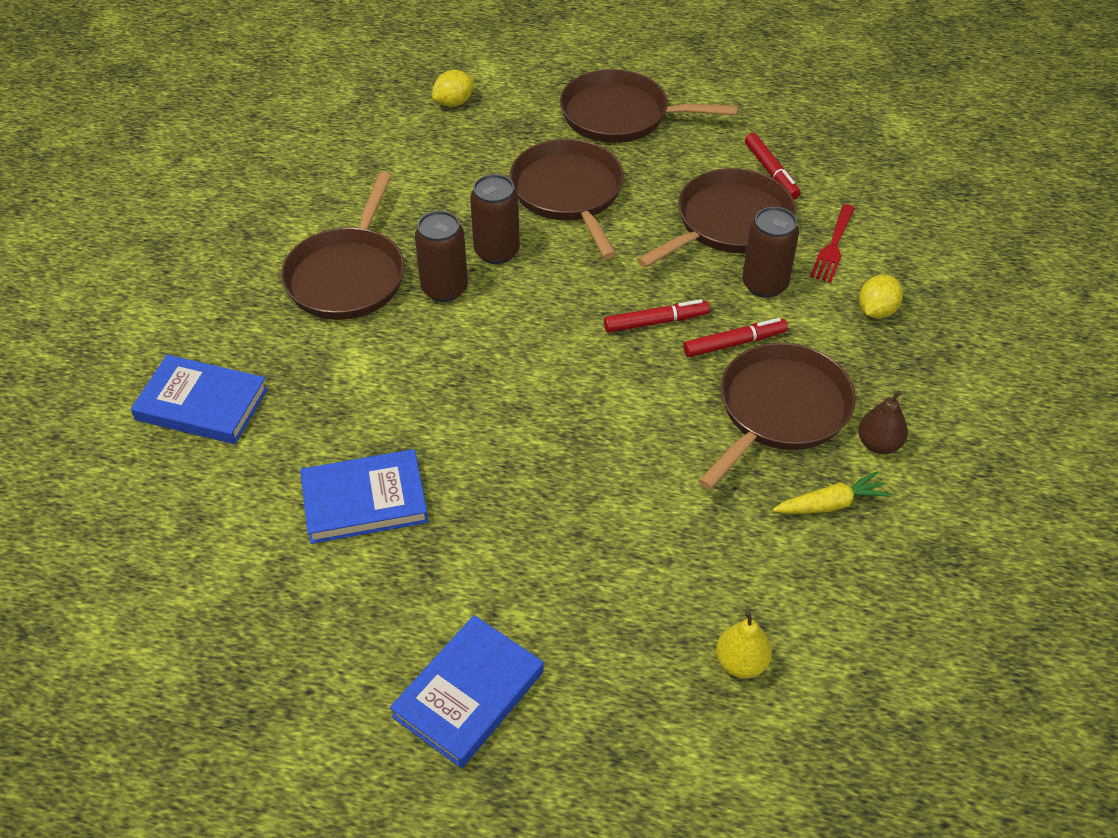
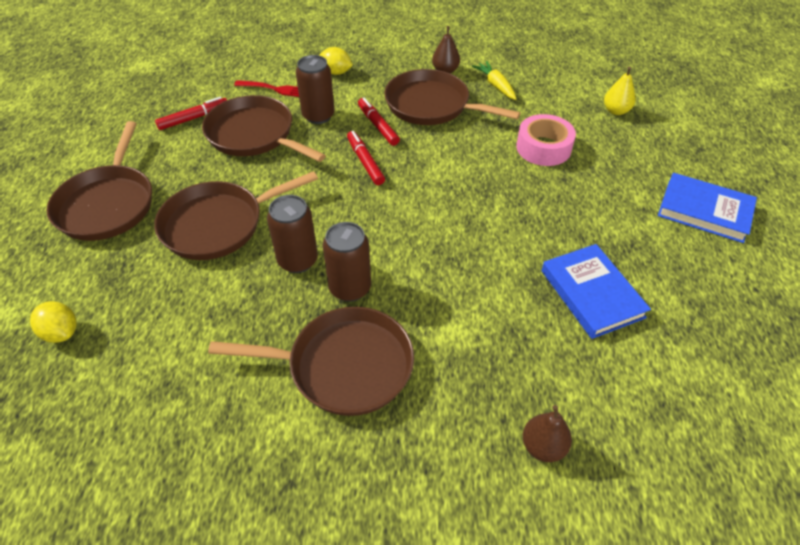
camera: 100 degrees left, 0 degrees up
(202, 404) = (543, 446): blue book -> brown pear
(654, 527) = (543, 148): none -> pink tape

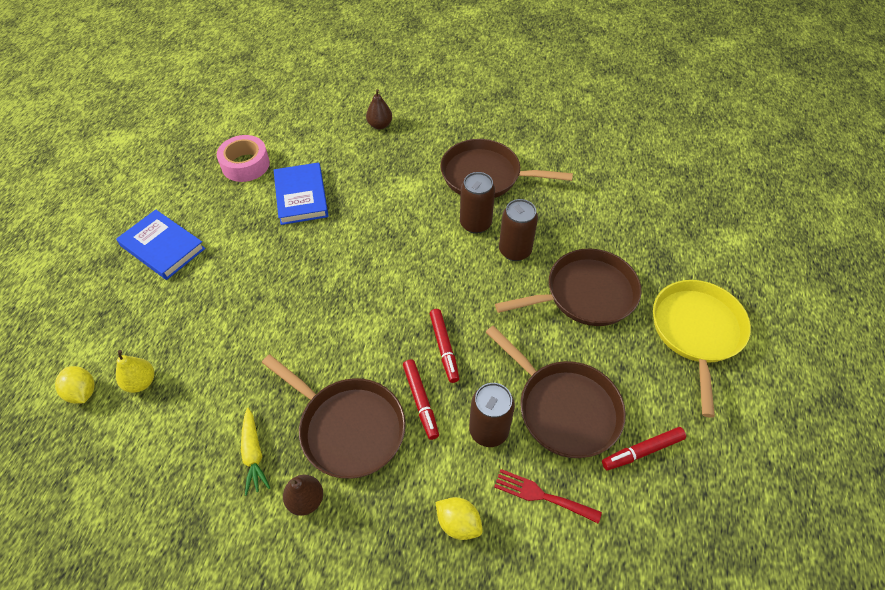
camera: 170 degrees left, 5 degrees up
(61, 332) = (683, 220): yellow lemon -> yellow lemon (82, 392)
(108, 204) = (696, 331): brown pan -> yellow pan
(543, 148) = (255, 339): pink tape -> pink tape (245, 164)

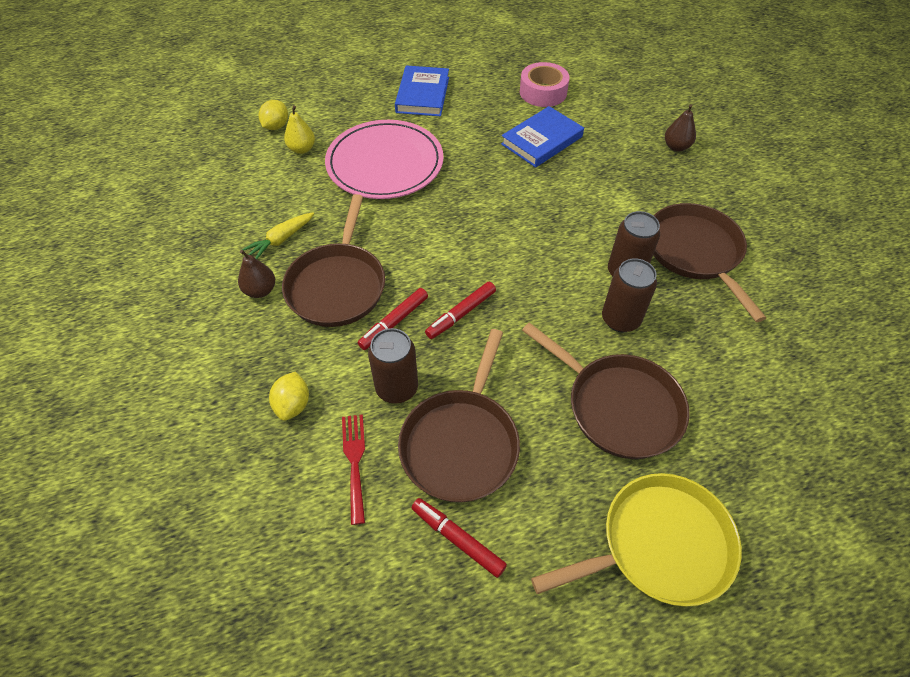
camera: 60 degrees right, 0 degrees up
(227, 320) = (385, 163): none -> pink plate

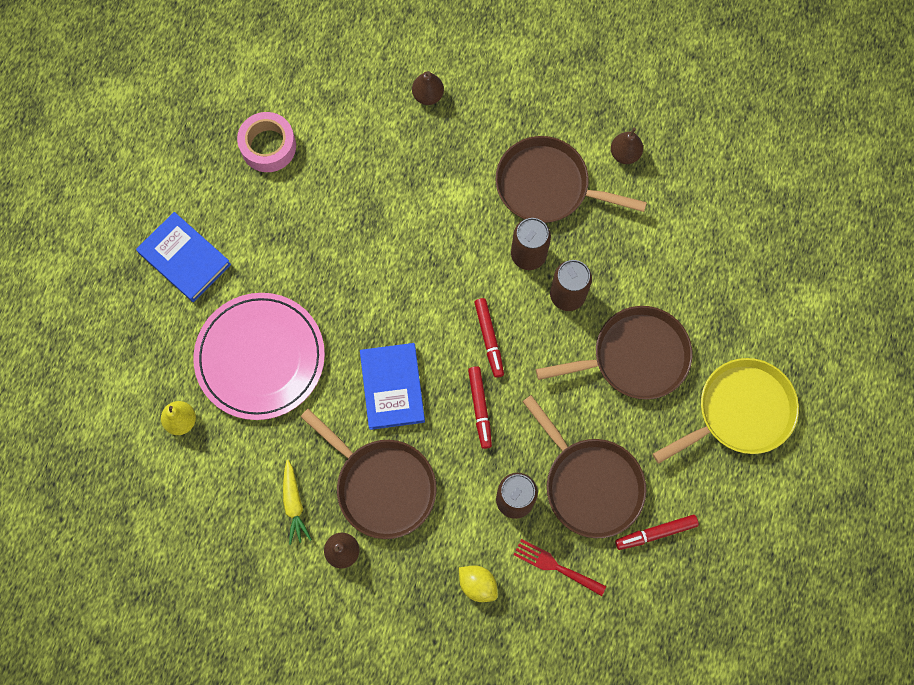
camera: 55 degrees left, 20 degrees up
(276, 126) = (126, 426): yellow lemon -> none
(394, 322) = (452, 464): red marker -> red marker (489, 339)
(542, 140) = (334, 200): blue book -> blue book (392, 387)
(659, 545) = (740, 411): yellow pan -> yellow pan turned 45 degrees clockwise
(786, 288) = (625, 154): none -> brown pear

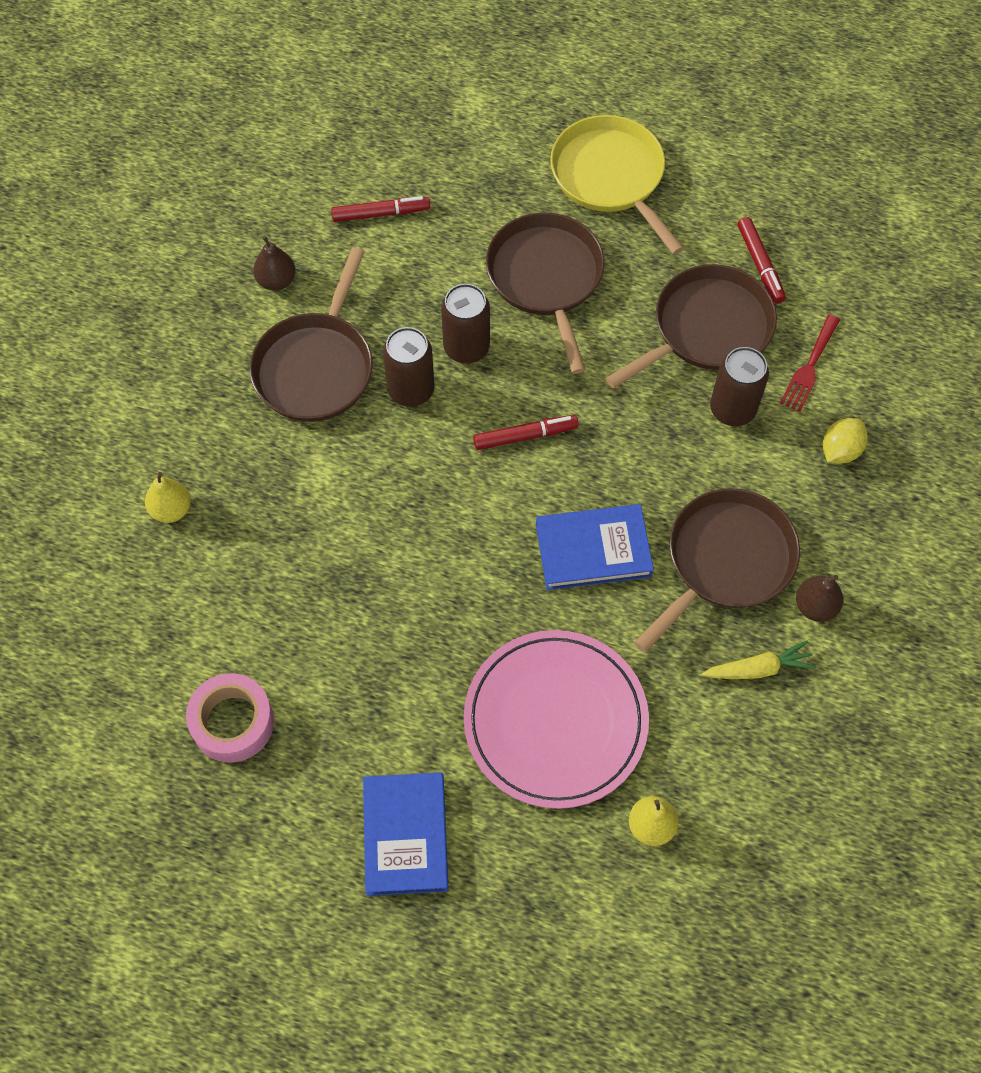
camera: 90 degrees left, 10 degrees down
(184, 259) = (406, 835): blue book -> blue book turned 45 degrees counterclockwise
(428, 95) = (171, 509): brown pear -> yellow pear
(480, 408) = (617, 447): red marker -> red marker (381, 214)

